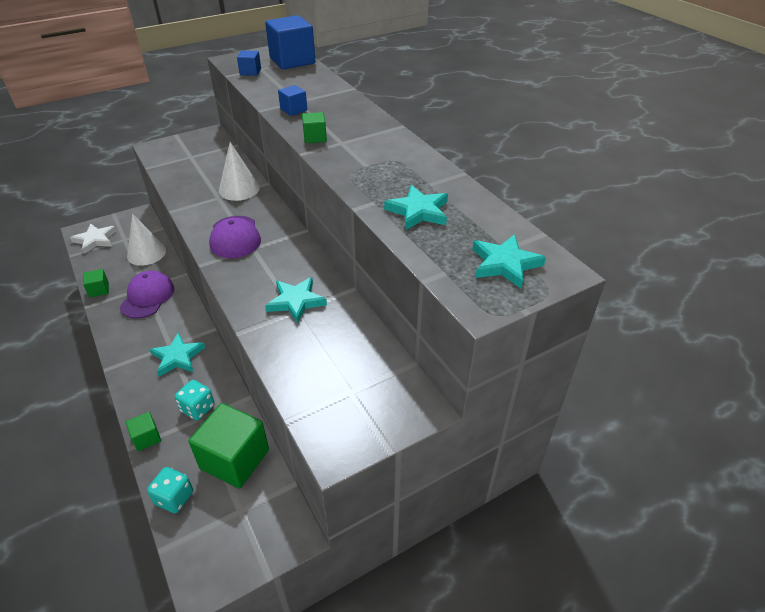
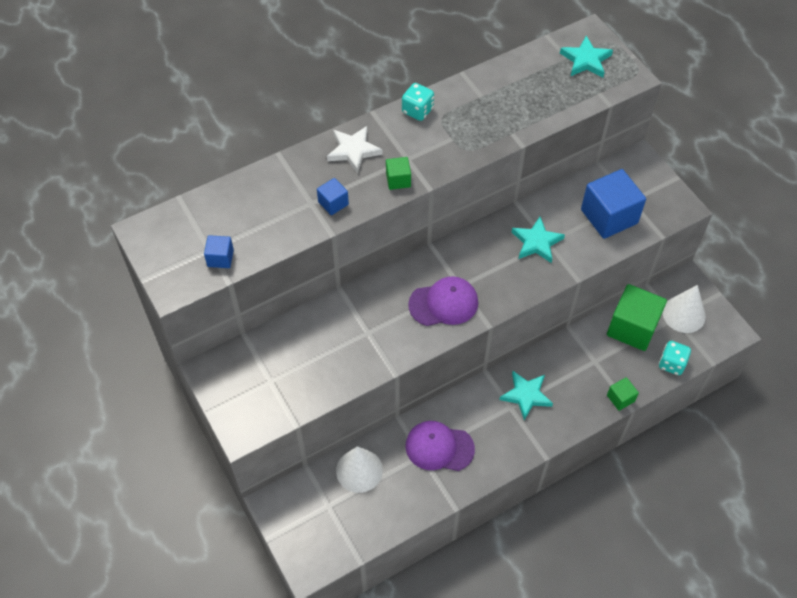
camera: 90 degrees left, 15 degrees up
(95, 240) = (329, 542): white star -> white star (353, 150)
(99, 290) = (428, 504): green cube -> none
(198, 408) = (585, 365): turquoise dice -> turquoise dice (417, 110)
(239, 189) = (351, 314): white cone -> white cone (684, 314)
(292, 61) = (188, 217): blue cube -> blue cube (609, 216)
(418, 211) = (524, 104): turquoise star -> none

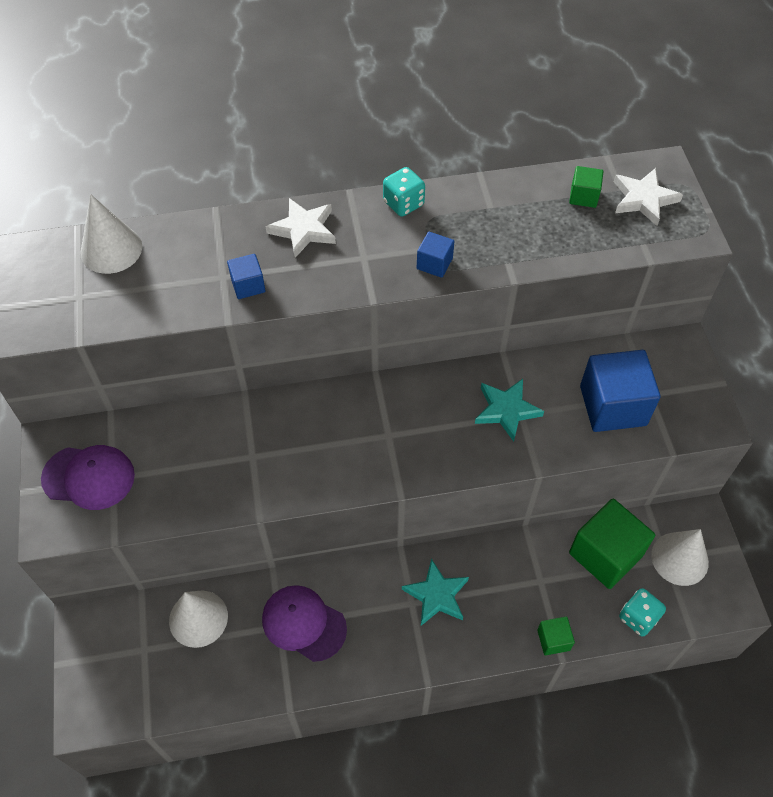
camera: 20 degrees right, 0 degrees up
(215, 206) = (111, 249): none -> white cone
(220, 258) = (85, 312): blue cube -> blue cube (434, 263)
(398, 180) = (339, 280): green cube -> green cube (583, 196)
(443, 303) = (358, 450): purple cap -> purple cap (89, 477)
(586, 60) = (643, 199): turquoise star -> white star

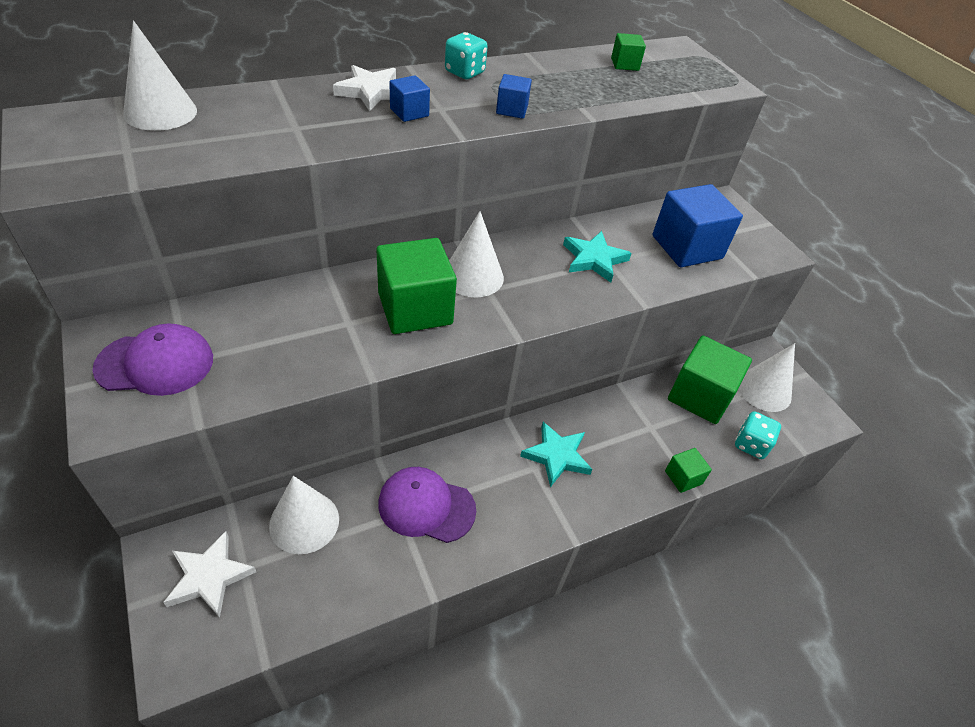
camera: 20 degrees left, 10 degrees down
(248, 285) = (325, 132): blue cube -> blue cube (409, 112)
(314, 448) = (415, 309): none -> green cube
(379, 417) = (473, 276): none -> white cone
(643, 199) = (676, 65): white star -> white star (209, 577)

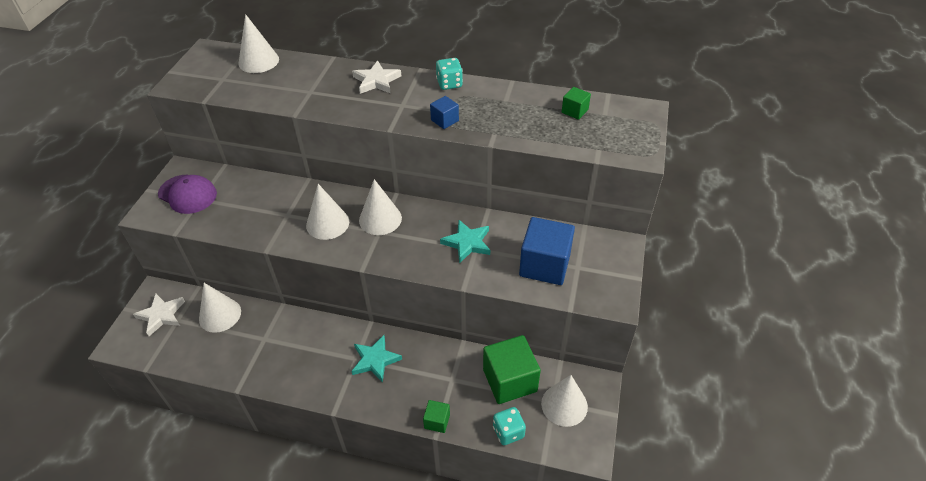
camera: 45 degrees right, 0 degrees up
(409, 112) = (380, 102): blue cube -> none
(415, 309) = (327, 223): green cube -> white cone
(426, 506) = (280, 343): purple cap -> none

